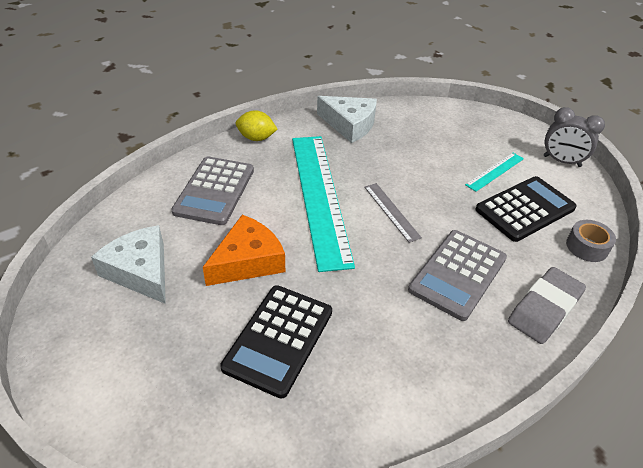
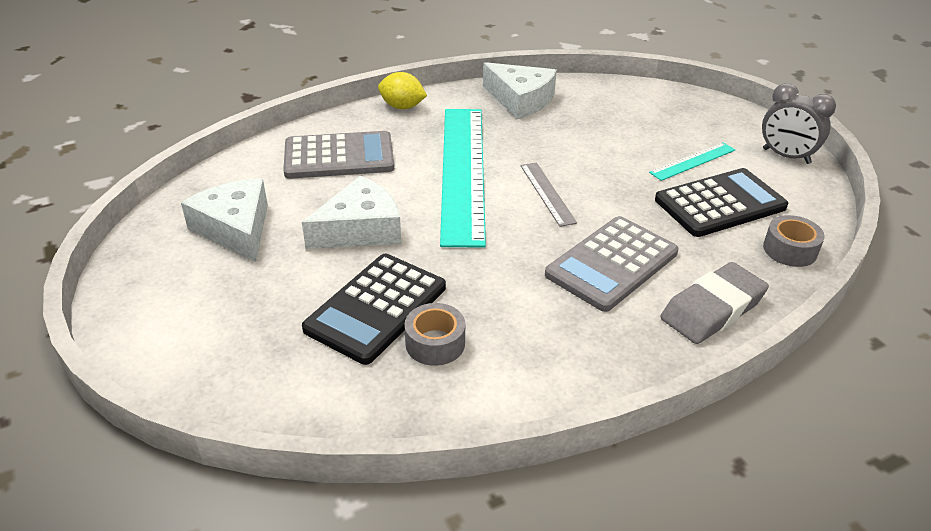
camera: 10 degrees right, 5 degrees down
(214, 191) = (339, 157): grey calculator -> grey calculator turned 120 degrees counterclockwise
(248, 261) = (360, 229): orange cheese -> white cheese
(335, 369) = (435, 343): none -> grey tape

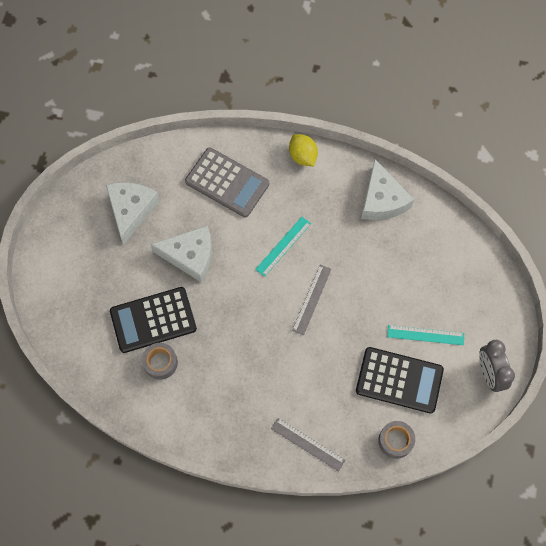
camera: 40 degrees right, 30 degrees up
(463, 171) = (283, 246): turquoise ruler -> turquoise ruler, size x0.44
(611, 264) = (291, 377): grey calculator -> none
(712, 309) = (307, 444): grey eraser -> grey ruler

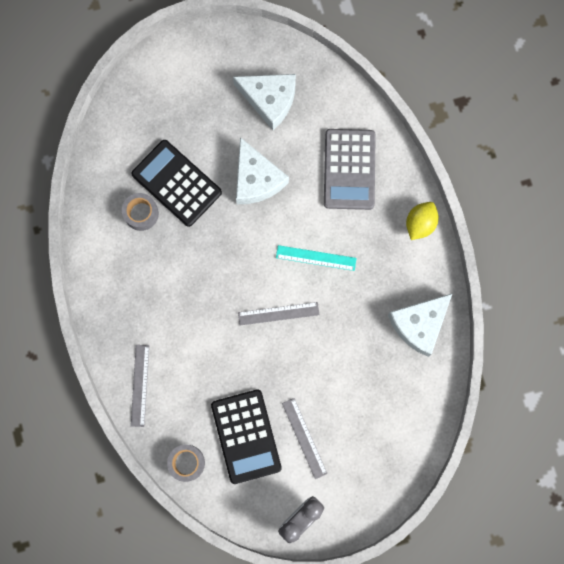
camera: 60 degrees right, 10 degrees up
(131, 210) = (269, 100): white cheese -> white cheese turned 45 degrees clockwise
(425, 335) = (304, 438): turquoise ruler -> grey ruler

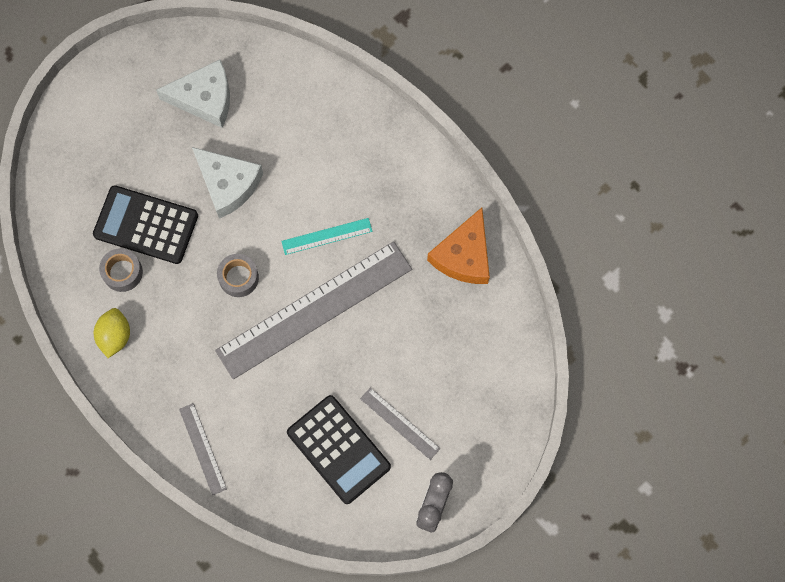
camera: 25 degrees left, 5 degrees down
(187, 463) = (289, 505): grey tape -> grey tape (238, 278)
(278, 313) = (314, 309): grey ruler -> grey ruler, size x2.29
(349, 169) = (319, 132): grey calculator -> none
(419, 324) = (464, 255): white cheese -> orange cheese
(420, 224) = (417, 155): yellow lemon -> yellow lemon (115, 336)

